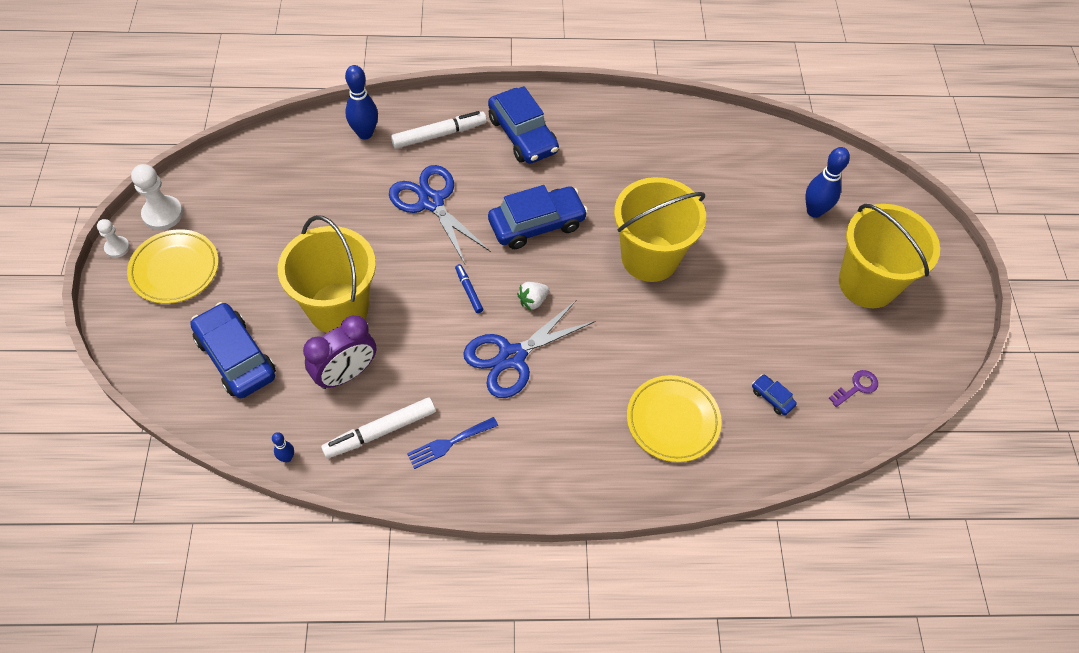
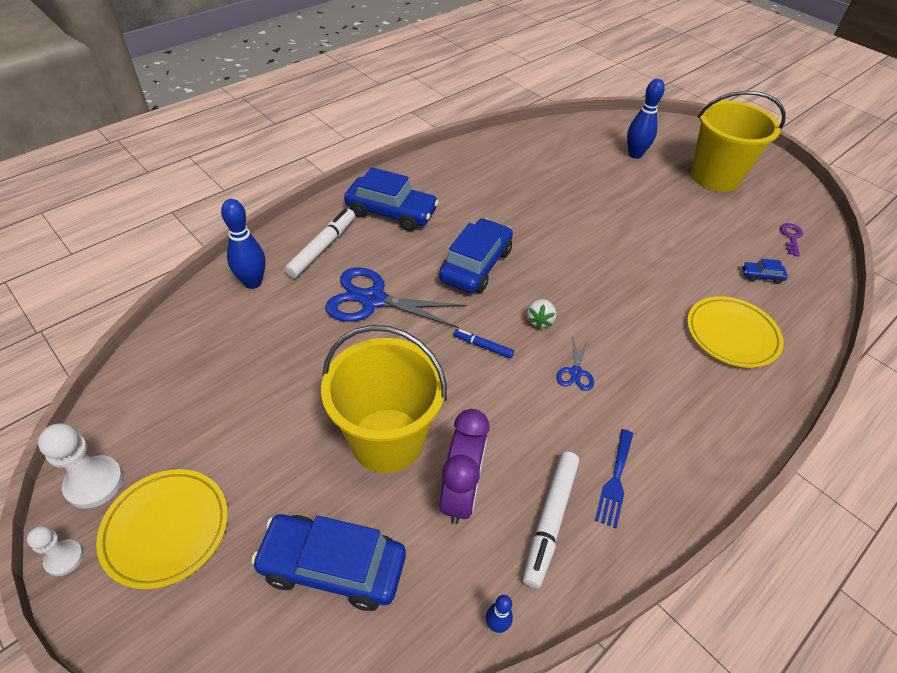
camera: 40 degrees left, 10 degrees down
(512, 357) = (575, 372): blue scissors -> blue scissors, size x0.47
(649, 258) = (579, 239): yellow bucket -> none

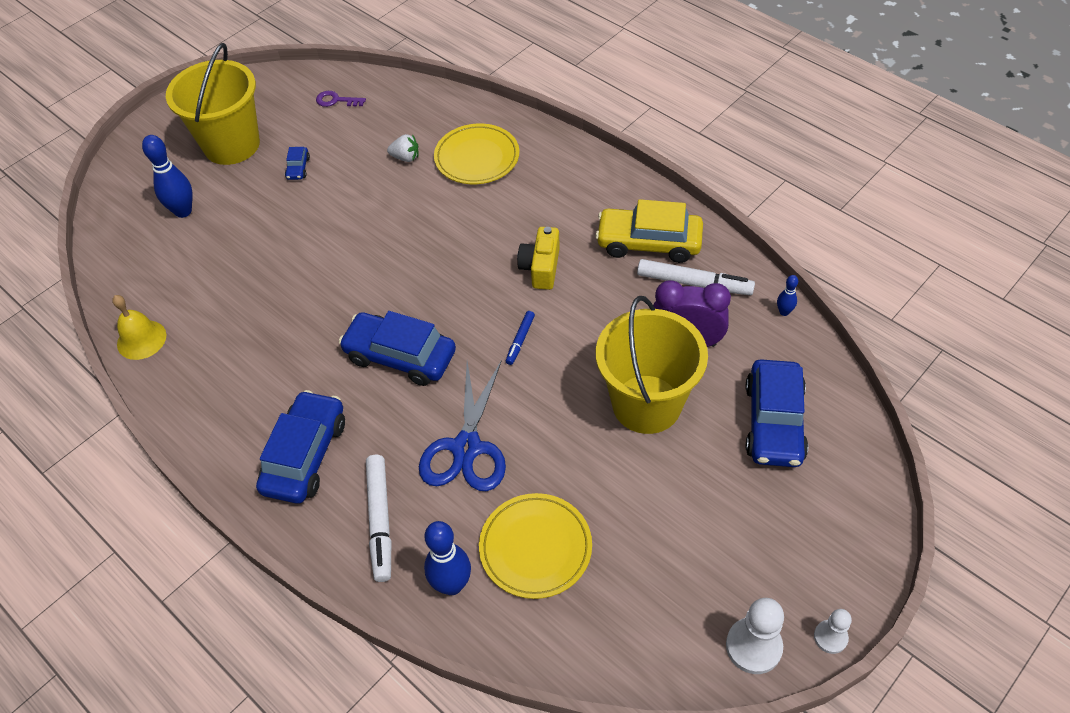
camera: 90 degrees left, 5 degrees up
(166, 529) = (780, 560): yellow plate -> yellow plate (535, 548)
(322, 248) = (380, 521): white marker -> white marker turned 120 degrees counterclockwise
(509, 140) = (141, 339): none -> yellow bell
(539, 320) = (478, 296): white strawberry -> white strawberry (405, 157)
(575, 372) = (541, 268): blue scissors -> yellow camera
(615, 481) = (648, 243): blue fork -> yellow car
(761, 276) = (396, 129): blue car -> blue car (298, 168)

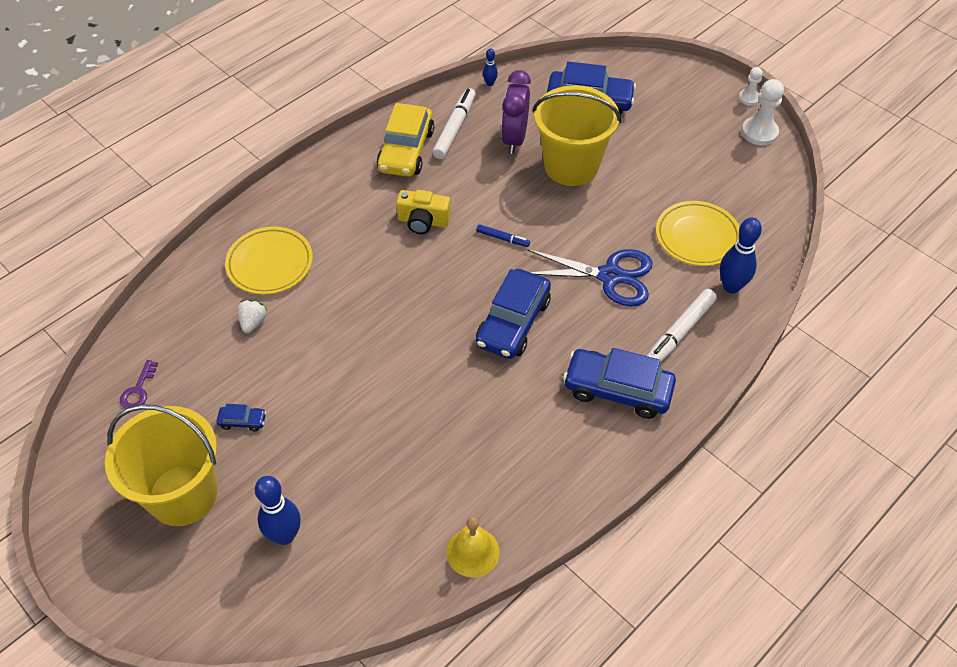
camera: 90 degrees left, 0 degrees up
(380, 521) = (679, 333): white marker -> white marker turned 135 degrees clockwise

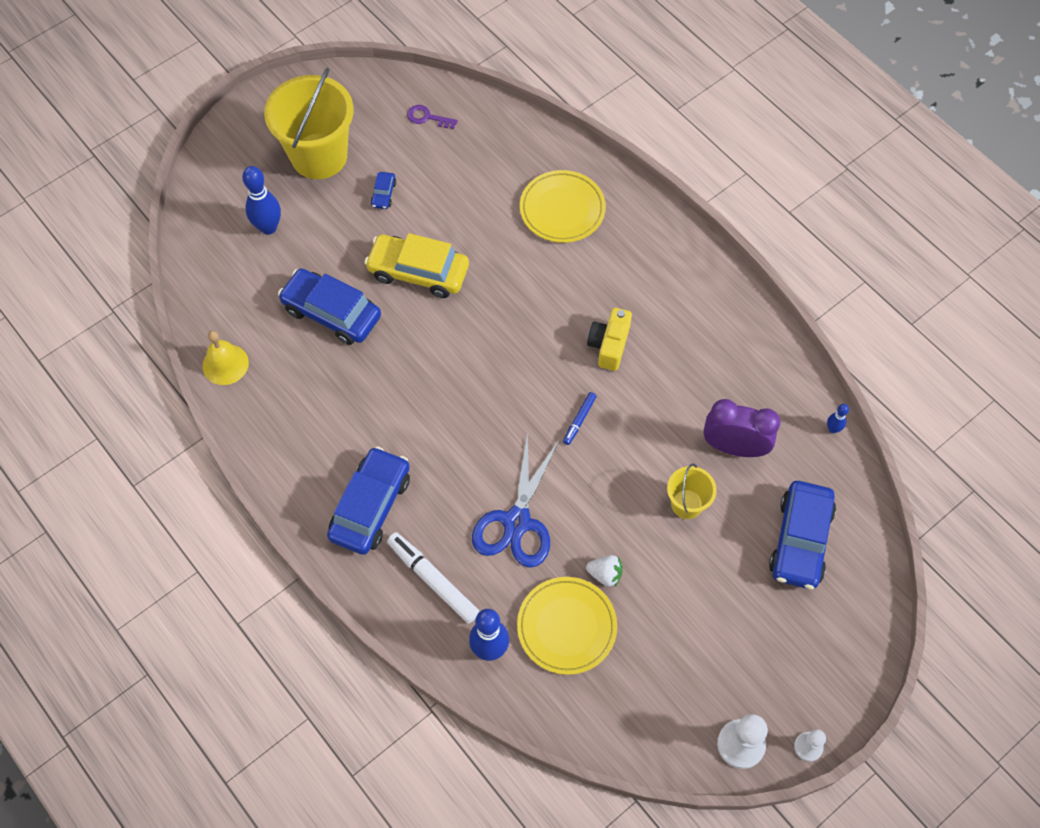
camera: 95 degrees right, 10 degrees up
(253, 322) = (491, 198): white strawberry -> white strawberry (605, 574)
(406, 151) = (717, 334): yellow car -> yellow car (418, 272)
(454, 128) = (753, 385): white marker -> none
(513, 322) = (465, 419): blue car -> blue car (331, 313)
(571, 166) = (687, 504): yellow bucket -> yellow bucket, size x0.50

